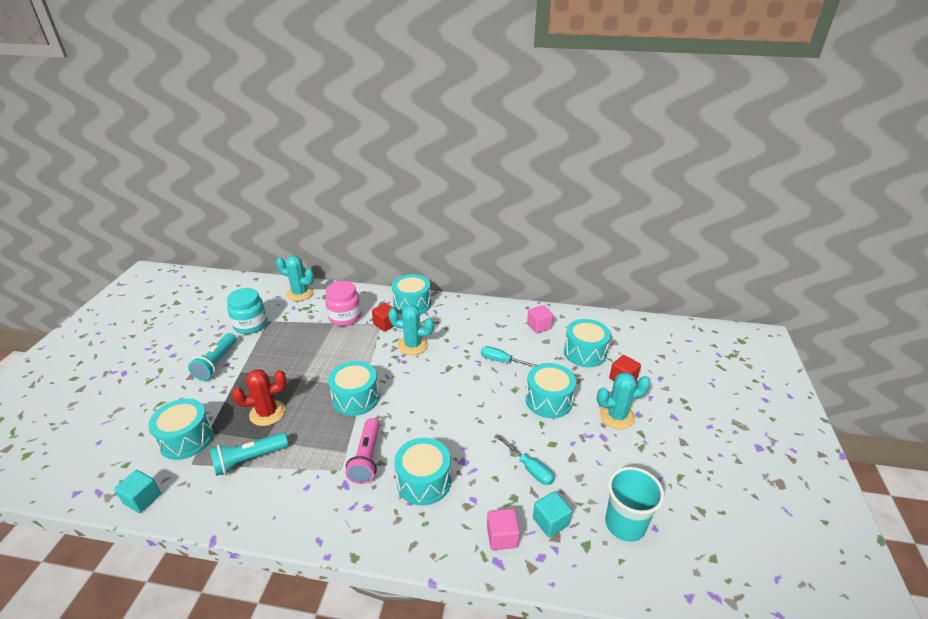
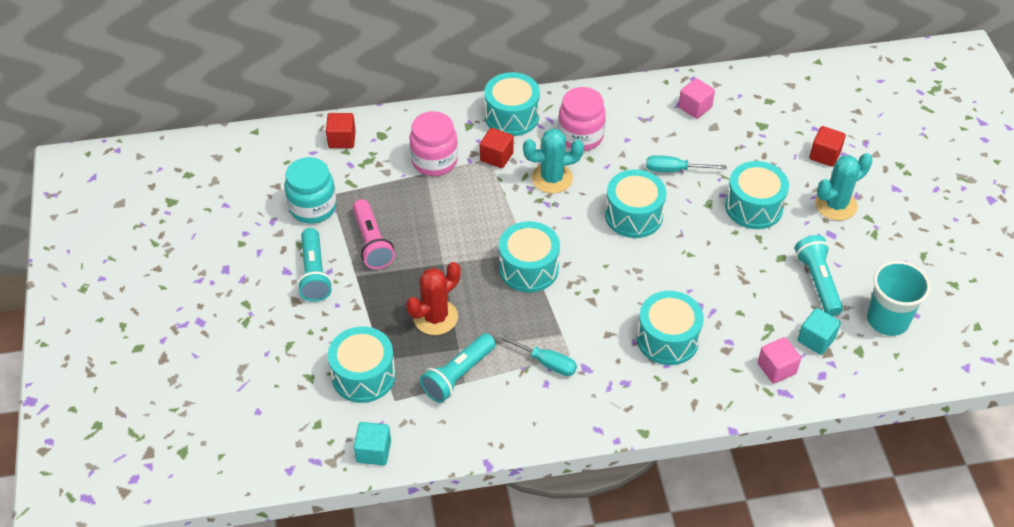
camera: 20 degrees left, 15 degrees up
(300, 293) = (342, 139): turquoise cactus -> red cube
(366, 458) = (590, 333): pink flashlight -> pink flashlight (372, 243)
(449, 325) = (580, 136): none -> pink jar
(530, 468) = (770, 292): turquoise screwdriver -> turquoise screwdriver (545, 362)
(574, 472) = (817, 282): none -> turquoise flashlight
(585, 353) = (767, 131): turquoise drum -> turquoise drum (633, 215)

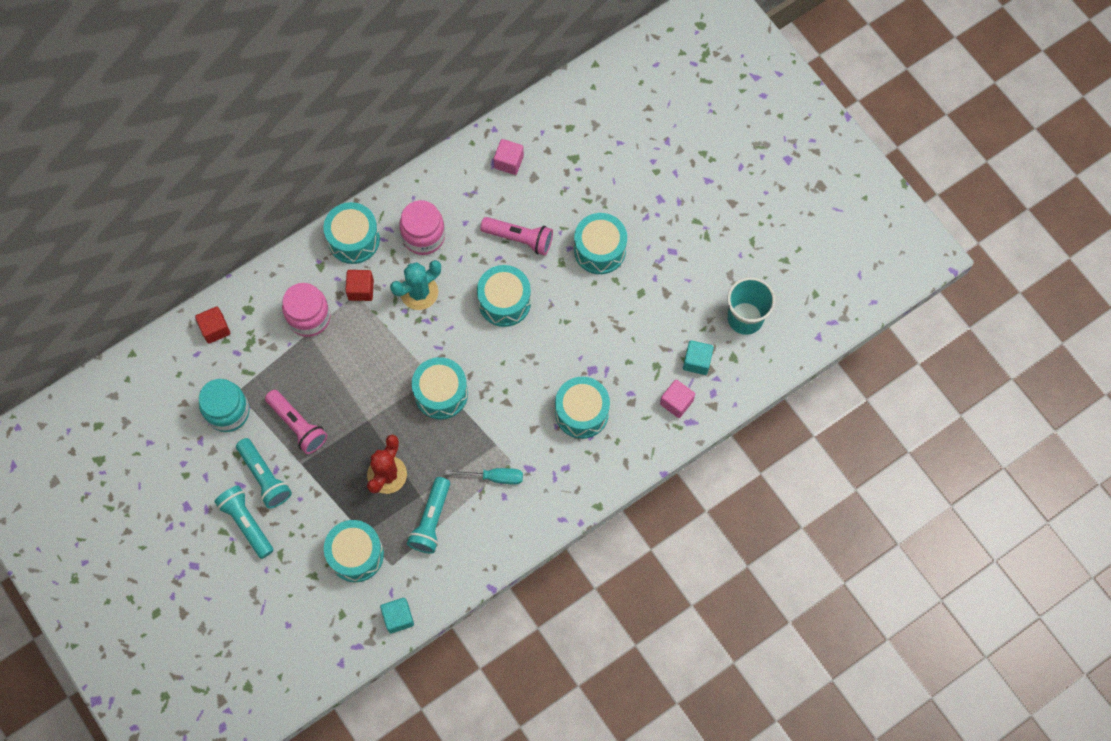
camera: 25 degrees left, 20 degrees up
(675, 170) = (519, 239): turquoise screwdriver -> pink flashlight
(817, 282) = (678, 305): turquoise flashlight -> turquoise flashlight (247, 523)
(824, 155) = (638, 169): red cube -> none
(835, 205) = (665, 219): turquoise cactus -> none

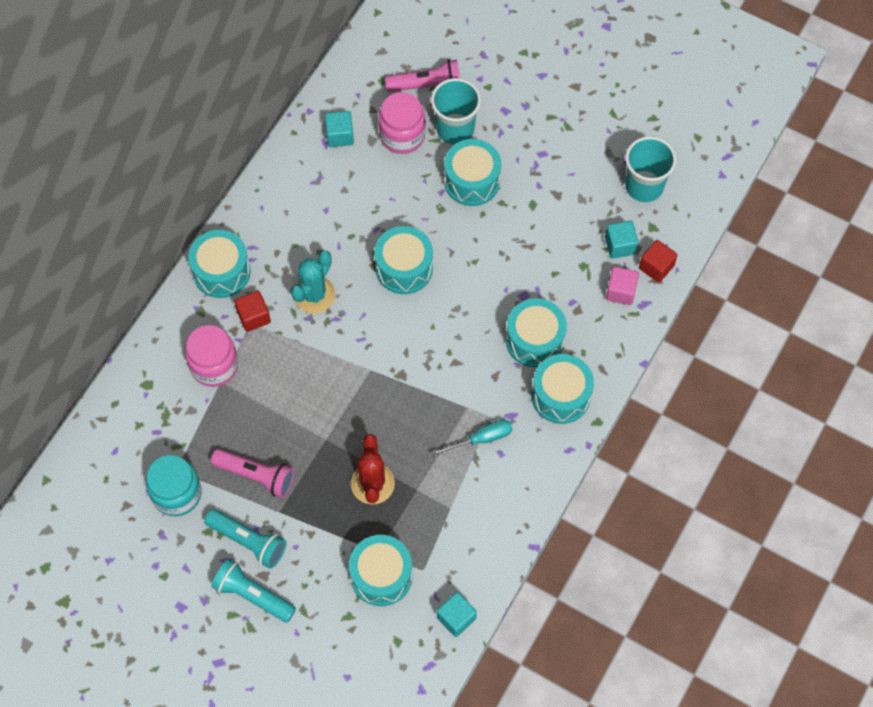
camera: 25 degrees left, 5 degrees down
(215, 329) = (122, 418): red cube -> red cube (656, 267)
(423, 236) = (291, 240): pink jar -> pink jar (402, 135)
(431, 520) = (440, 508): turquoise flashlight -> none
(441, 393) = (386, 382): turquoise drum -> turquoise drum (561, 396)
(509, 162) = (340, 135): pink cube -> turquoise cube
(519, 239) = (388, 203): pink flashlight -> pink flashlight (426, 85)
(609, 197) = (455, 129): none -> turquoise cup

